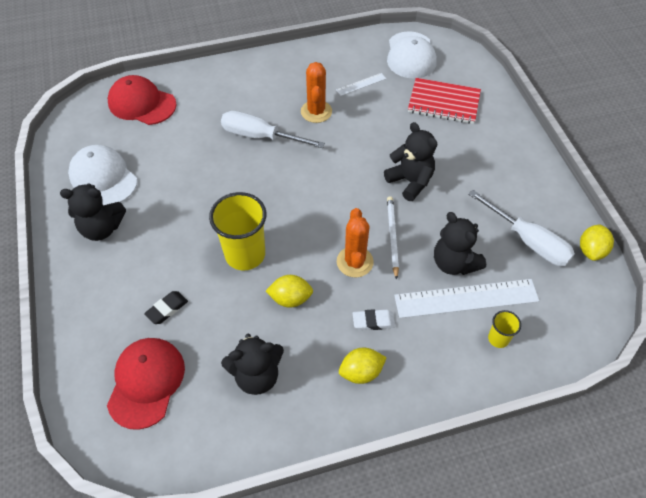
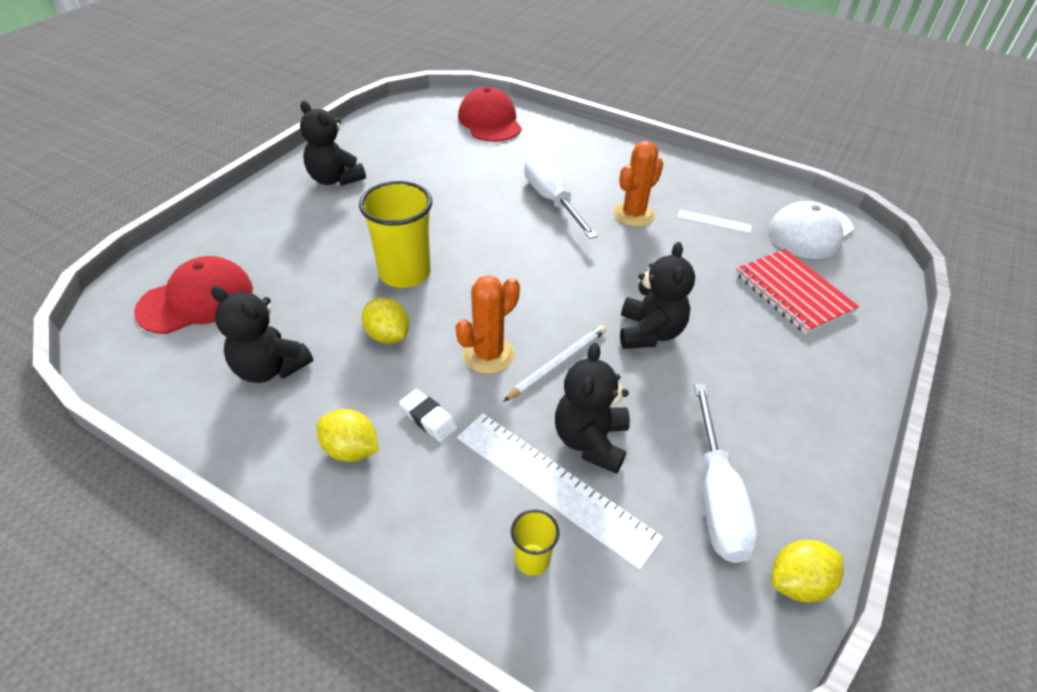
camera: 45 degrees right, 10 degrees down
(103, 177) = (387, 149): white cap -> none
(167, 309) = (289, 264): black eraser -> none

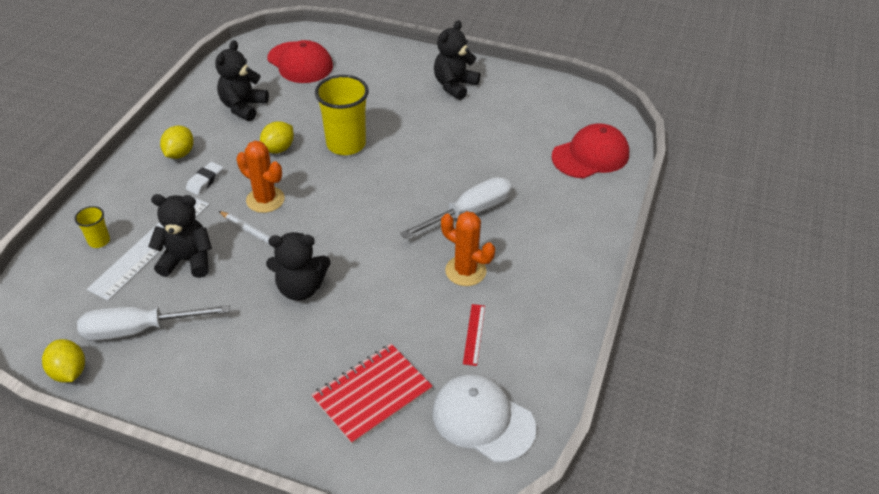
camera: 80 degrees right, 0 degrees up
(714, 221) = (474, 334): white ruler -> red ruler

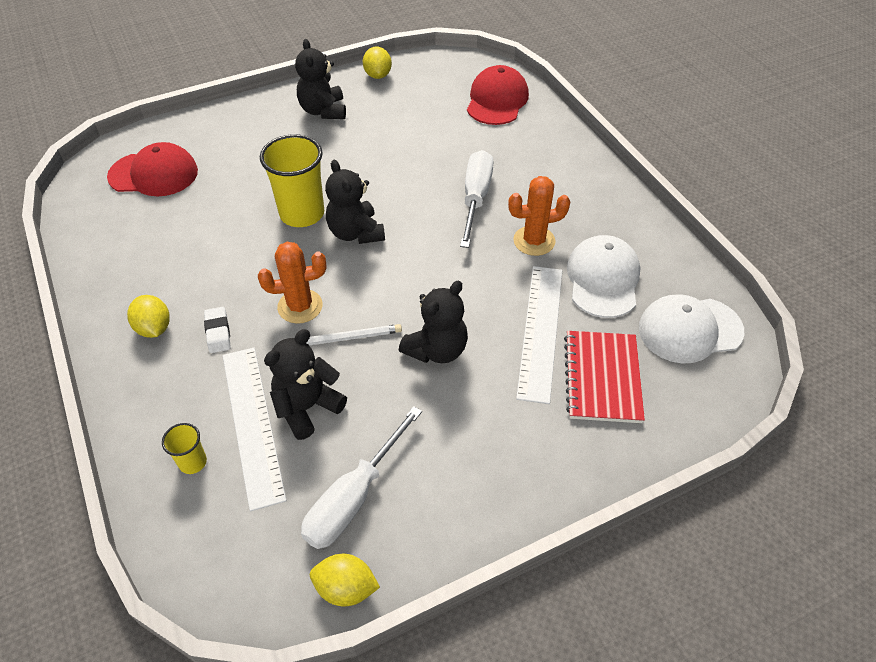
camera: 45 degrees left, 5 degrees up
(243, 107) = (156, 246): black teddy bear -> black teddy bear (356, 233)
(278, 149) = (247, 258): yellow lemon -> yellow lemon (378, 75)
(379, 331) = (540, 331): none -> white ruler
(474, 334) = (603, 279): red ruler -> white cap

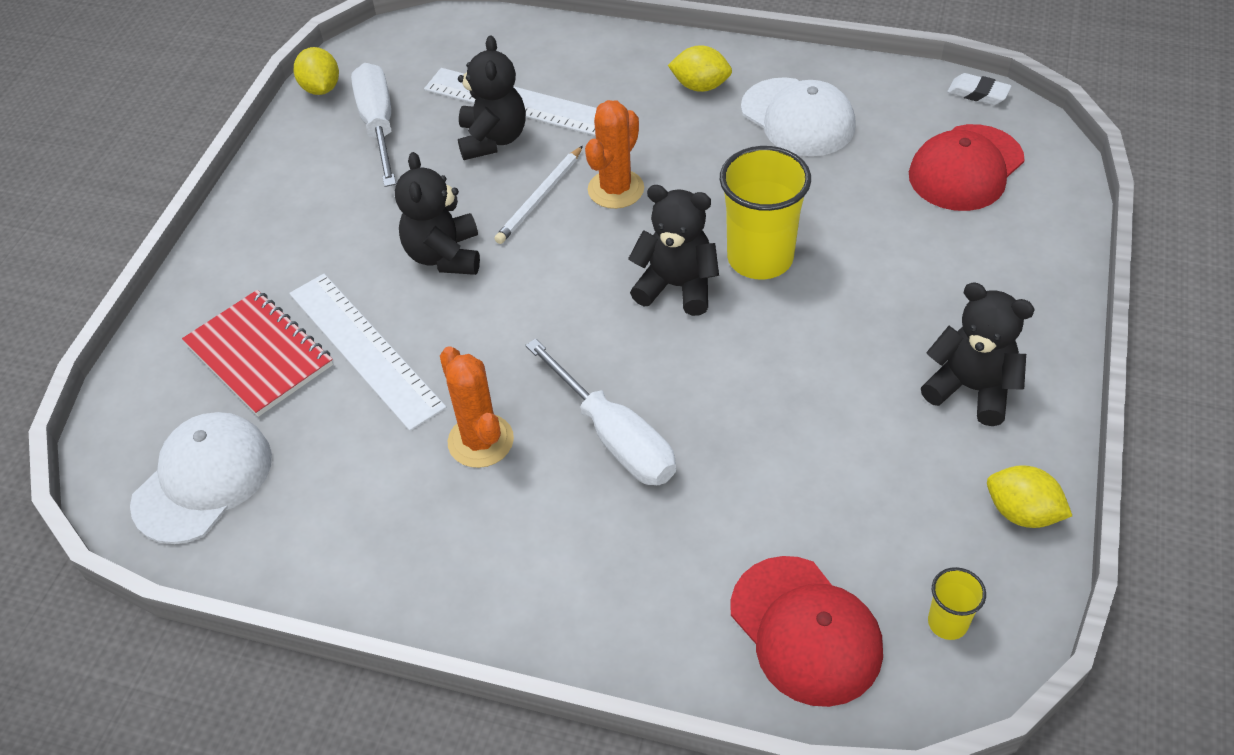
camera: 135 degrees right, 0 degrees up
(193, 462) = (522, 58): yellow cup -> yellow cup (947, 622)
(218, 332) = (647, 122): white eraser -> white eraser (978, 93)
(346, 588) = (321, 88): yellow lemon -> yellow lemon turned 75 degrees counterclockwise
(534, 241) = (480, 441): orange cactus -> orange cactus turned 60 degrees counterclockwise
(603, 279) = (353, 460): white cap -> white cap (798, 118)

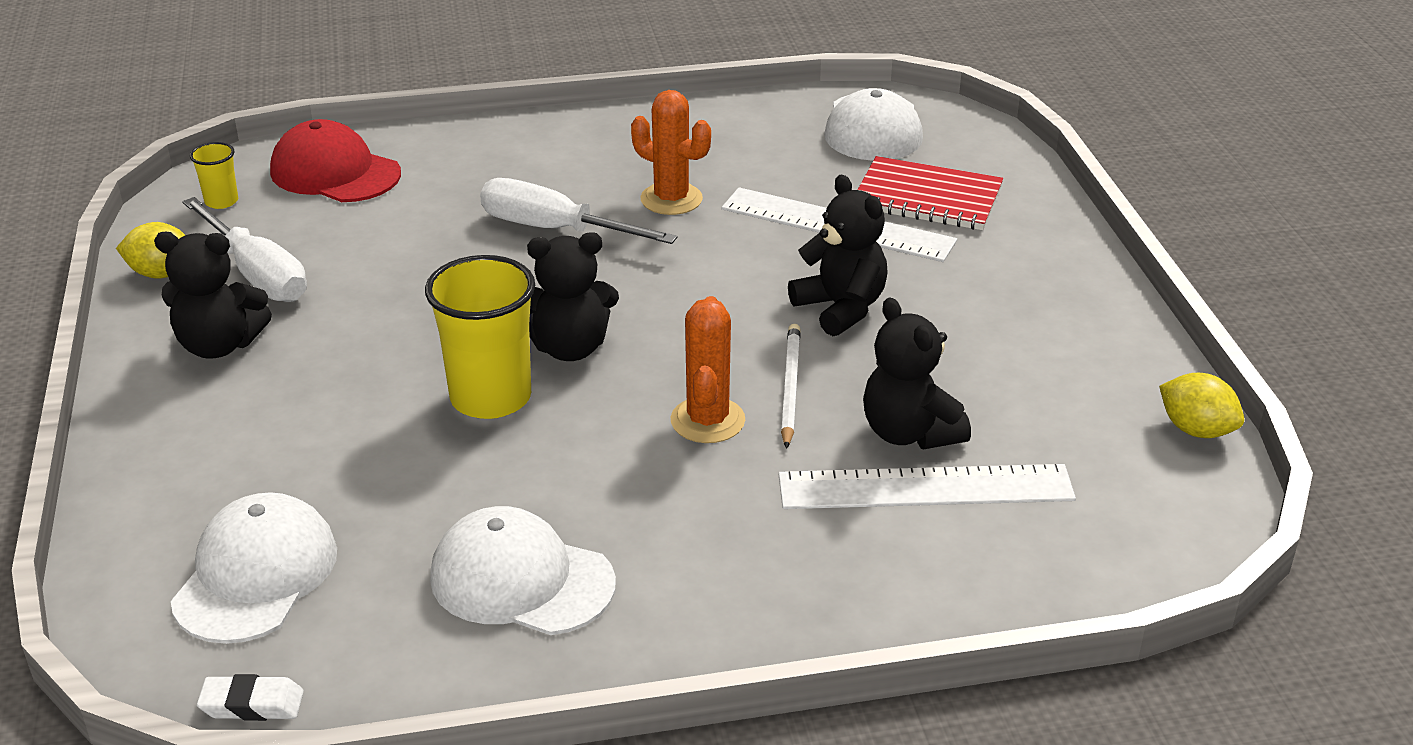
camera: 150 degrees right, 15 degrees down
(378, 125) = (1067, 408): white screwdriver -> white screwdriver (257, 274)
(700, 86) = (690, 586): yellow lemon -> none
(965, 168) = (256, 575): red cap -> white cap

